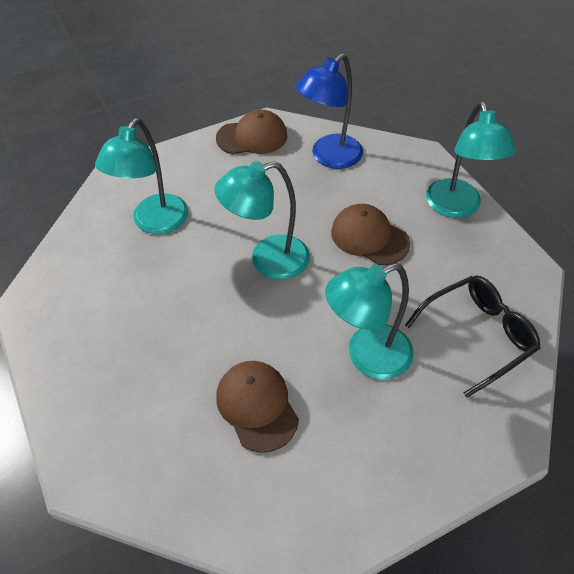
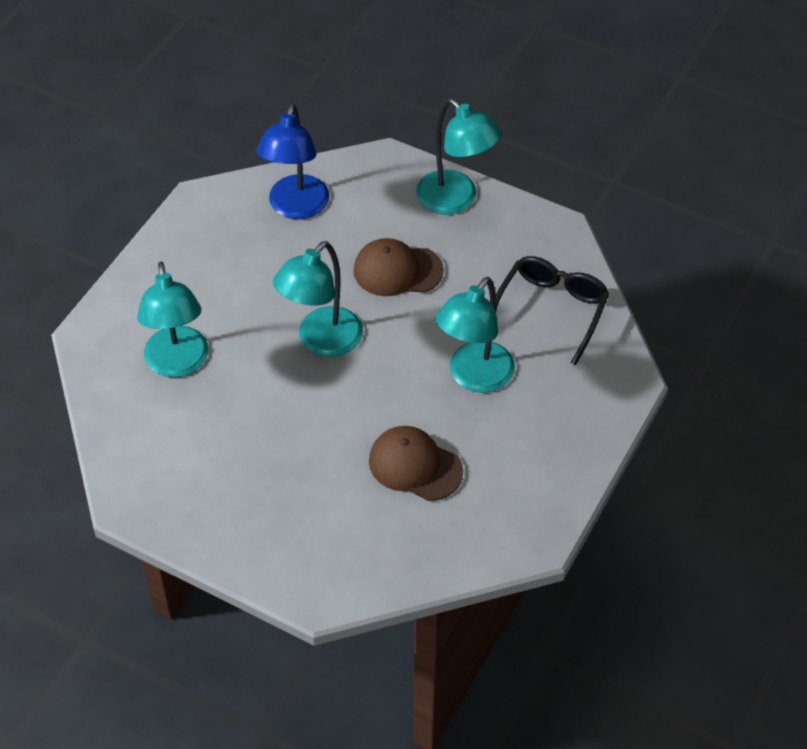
camera: 35 degrees left, 0 degrees up
(252, 137) = (196, 223): brown cap -> none

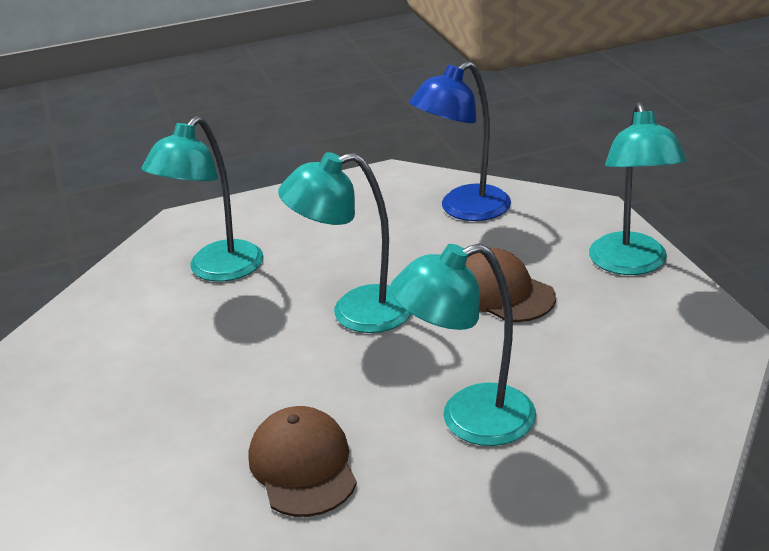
camera: 45 degrees right, 20 degrees down
(551, 310) = (634, 404): black glasses -> none

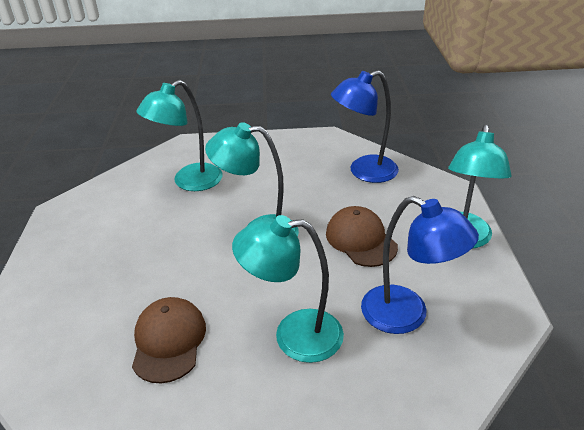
camera: 15 degrees right, 5 degrees up
(601, 365) = (407, 315): none -> blue lamp

